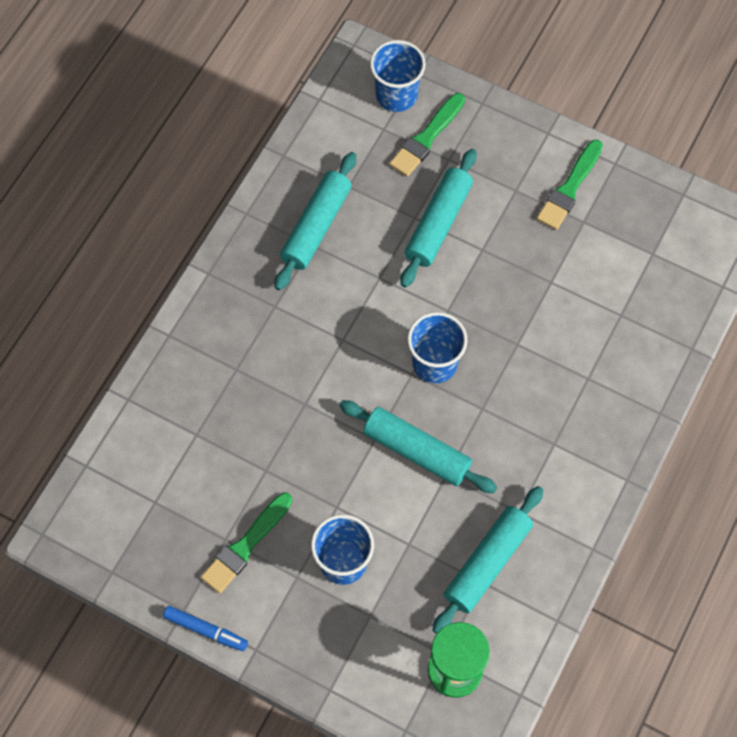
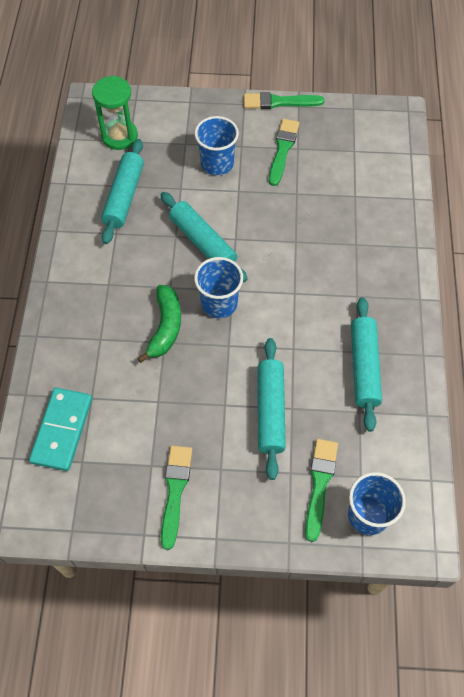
camera: 155 degrees right, 5 degrees down
(206, 630) = (279, 102): blue marker -> green brush
(417, 451) = (203, 242): turquoise rolling pin -> turquoise rolling pin turned 45 degrees clockwise
(508, 361) = (165, 327): none -> green banana
(663, 293) = (62, 430): none -> turquoise domino

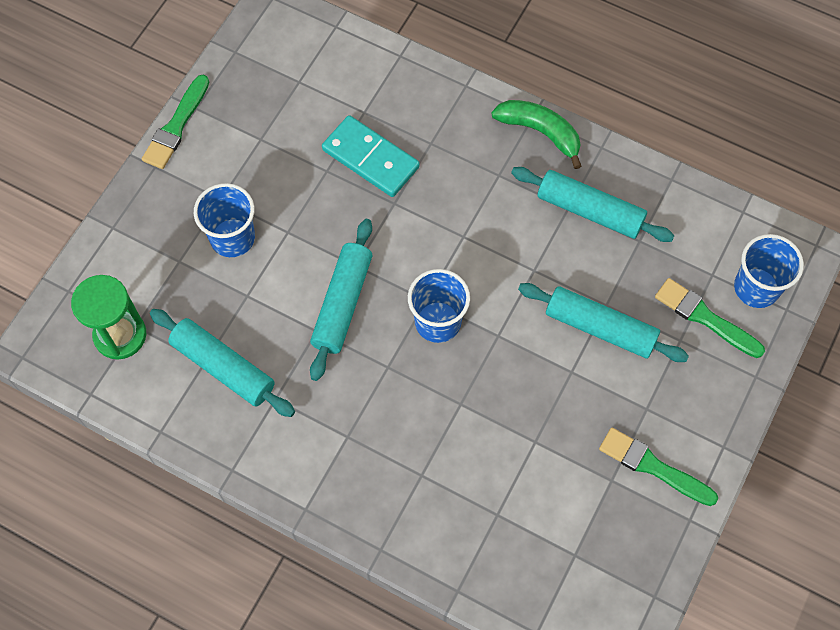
camera: 65 degrees left, 5 degrees up
(62, 430) = (525, 563): turquoise domino -> turquoise domino (370, 158)
(165, 327) = (441, 394): green banana -> green banana (540, 132)
(203, 242) = (342, 304): turquoise rolling pin -> turquoise rolling pin turned 60 degrees counterclockwise
(283, 149) = (253, 156): green brush -> none

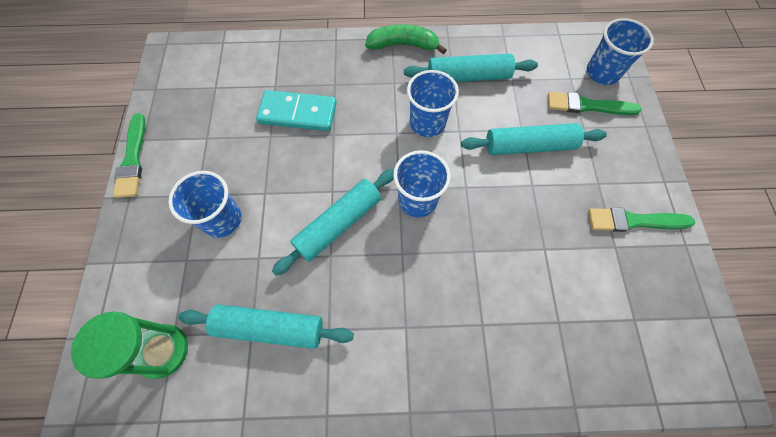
camera: 30 degrees left, 0 degrees up
(342, 304) = (338, 224): turquoise rolling pin -> turquoise rolling pin turned 60 degrees clockwise
(504, 243) = (427, 123): none -> blue cup

